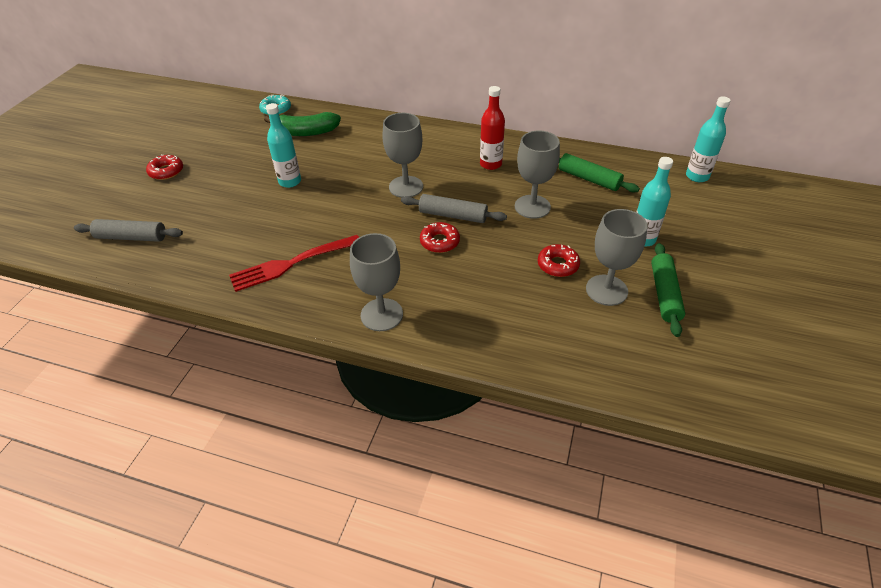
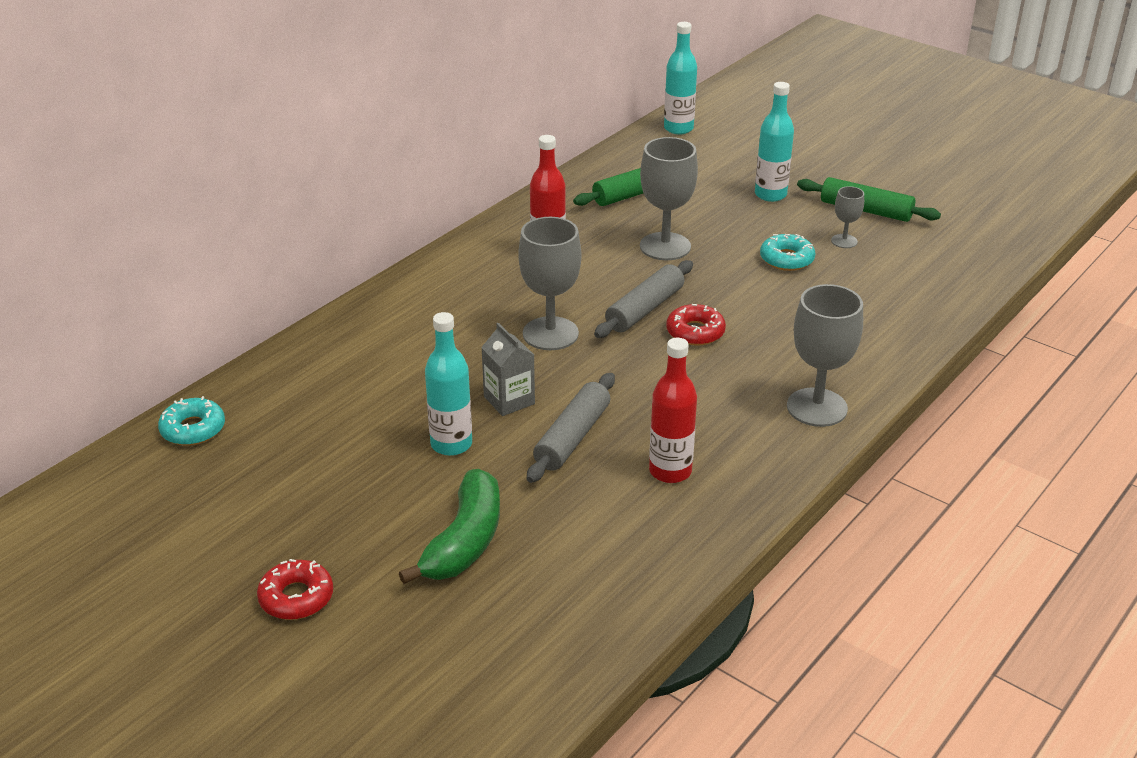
camera: 70 degrees left, 10 degrees down
(131, 237) = (489, 657): grey rolling pin -> grey rolling pin (572, 437)
(292, 263) = (670, 471): red fork -> red bottle
(305, 132) = (308, 406): green banana -> green banana (464, 541)
(335, 189) = (509, 400): none -> grey carton
(558, 265) = (786, 259): red donut -> turquoise donut
(606, 290) = (844, 241): grey goblet -> grey goblet, size x0.51

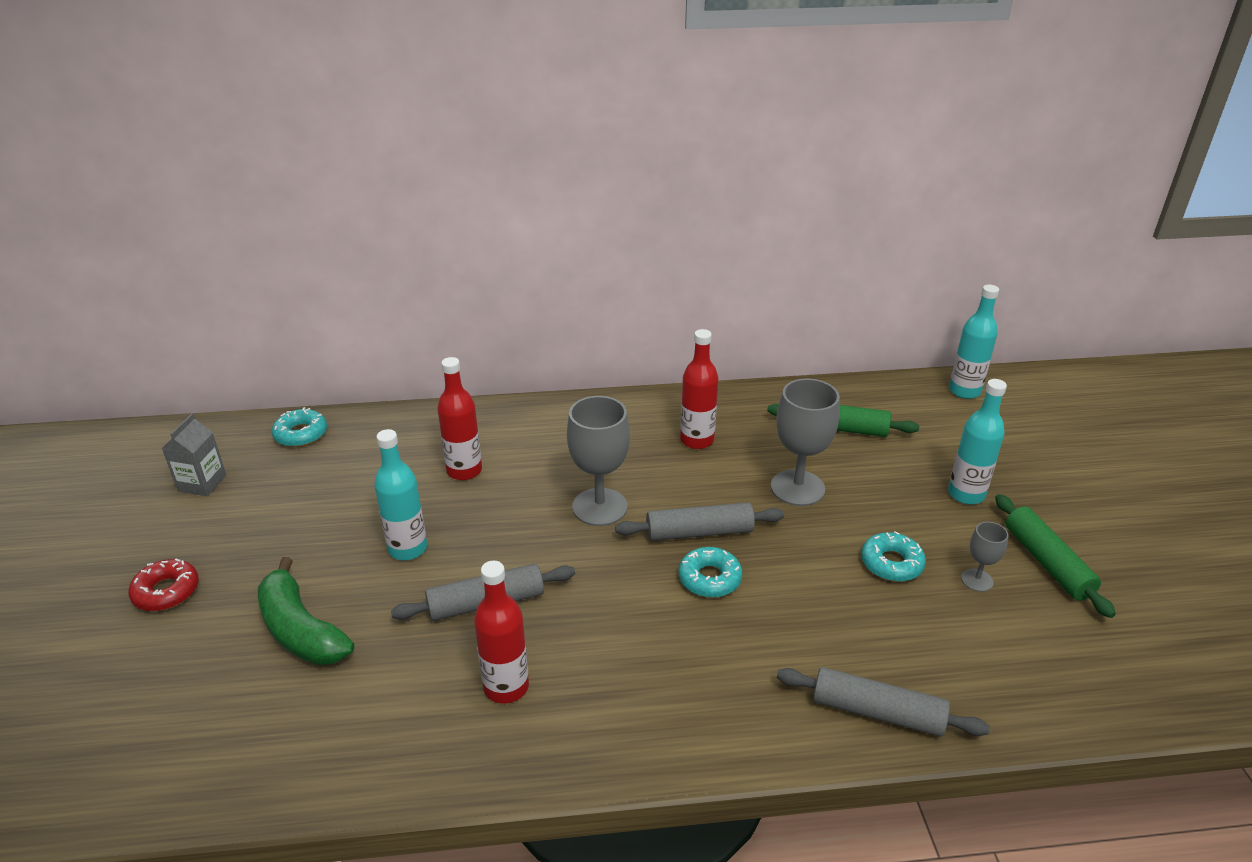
camera: 45 degrees right, 0 degrees up
(400, 370) = (464, 471): none -> red bottle
(464, 541) = (301, 630): green banana -> green banana turned 75 degrees clockwise
(509, 400) = (492, 541): grey carton -> grey carton (202, 483)
(695, 332) = (709, 579): red donut -> turquoise donut
(817, 407) = (707, 724): grey goblet -> none
(891, 341) = (877, 712): none -> grey rolling pin

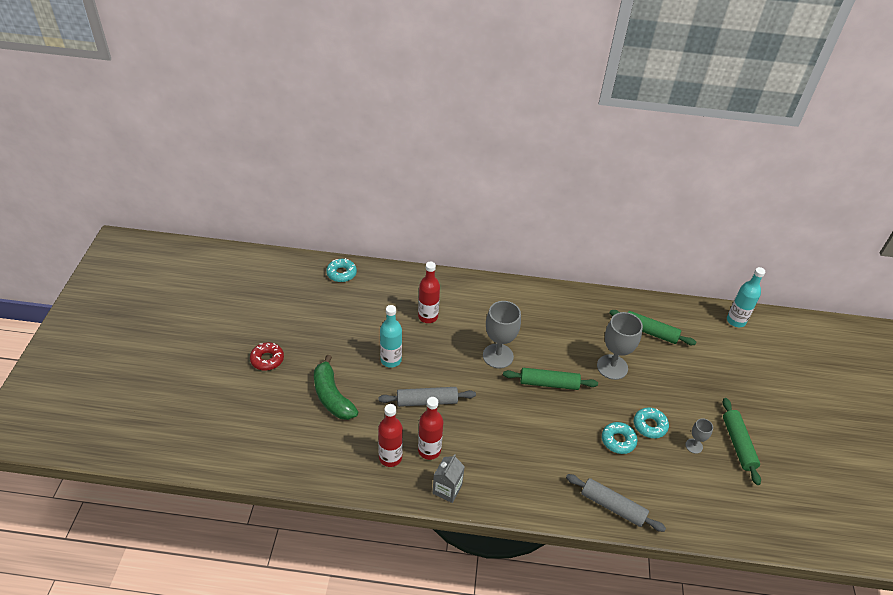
camera: 10 degrees right, 10 degrees up
(202, 483) = (287, 296): grey carton -> grey carton (447, 489)
(697, 440) = (563, 323): red bottle -> red bottle (390, 457)
(699, 532) = (549, 383): grey rolling pin -> green rolling pin
(709, 579) = (547, 413): turquoise donut -> turquoise donut (618, 440)
(966, 494) = (708, 392): turquoise bottle -> none

